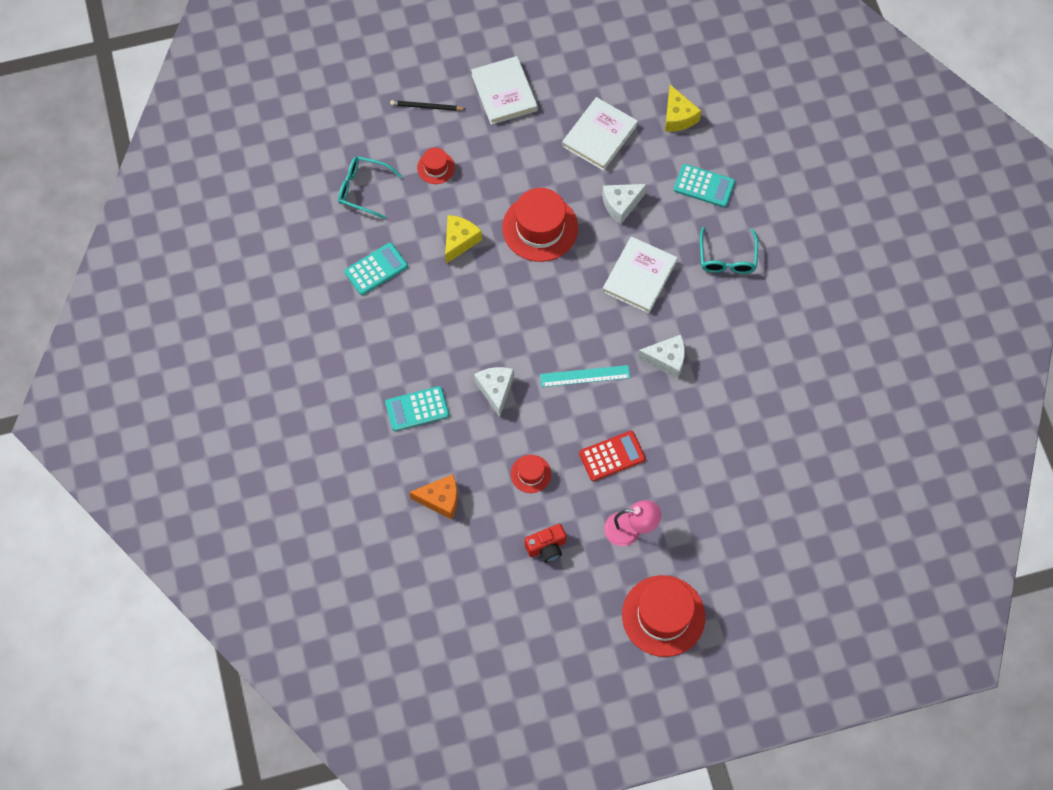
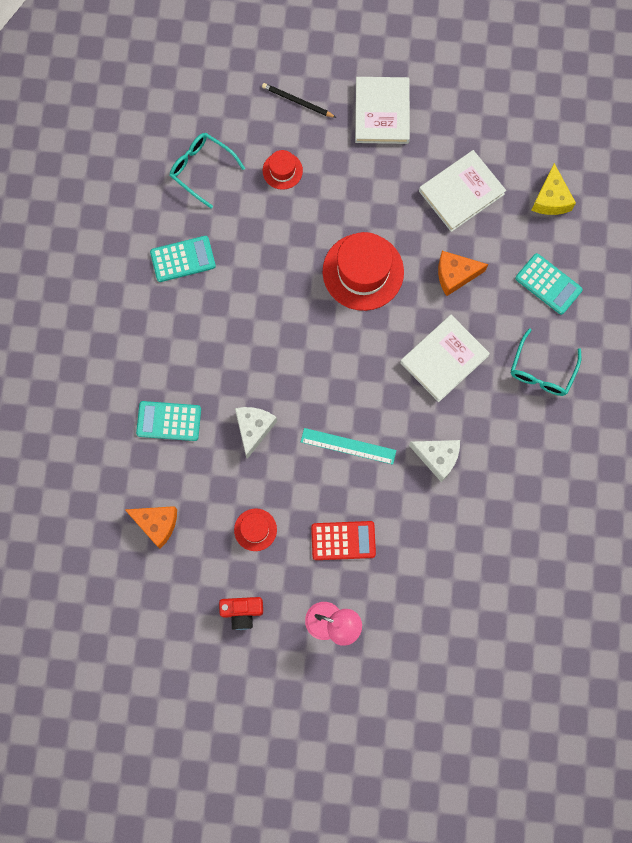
camera: 20 degrees right, 10 degrees up
(459, 241) = (277, 258): yellow cheese -> none
(621, 205) = (455, 275): white cheese -> orange cheese
(663, 616) = (330, 726): red hat -> none

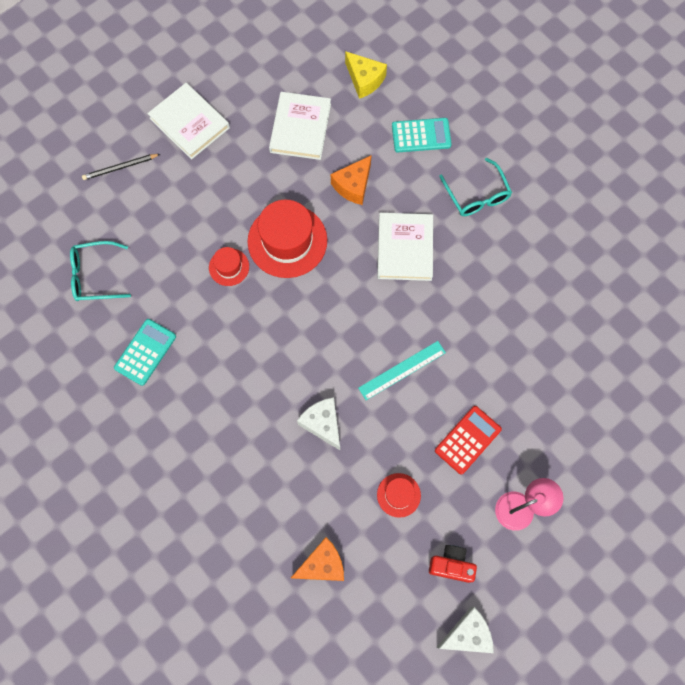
camera: 45 degrees left, 5 degrees down
(169, 421) = (254, 479): turquoise calculator -> none
(242, 612) = (451, 565): red camera -> red camera turned 120 degrees counterclockwise
(282, 170) = (157, 224): red hat -> red hat (229, 267)
(437, 458) = (470, 318): white cheese -> white cheese (467, 634)

